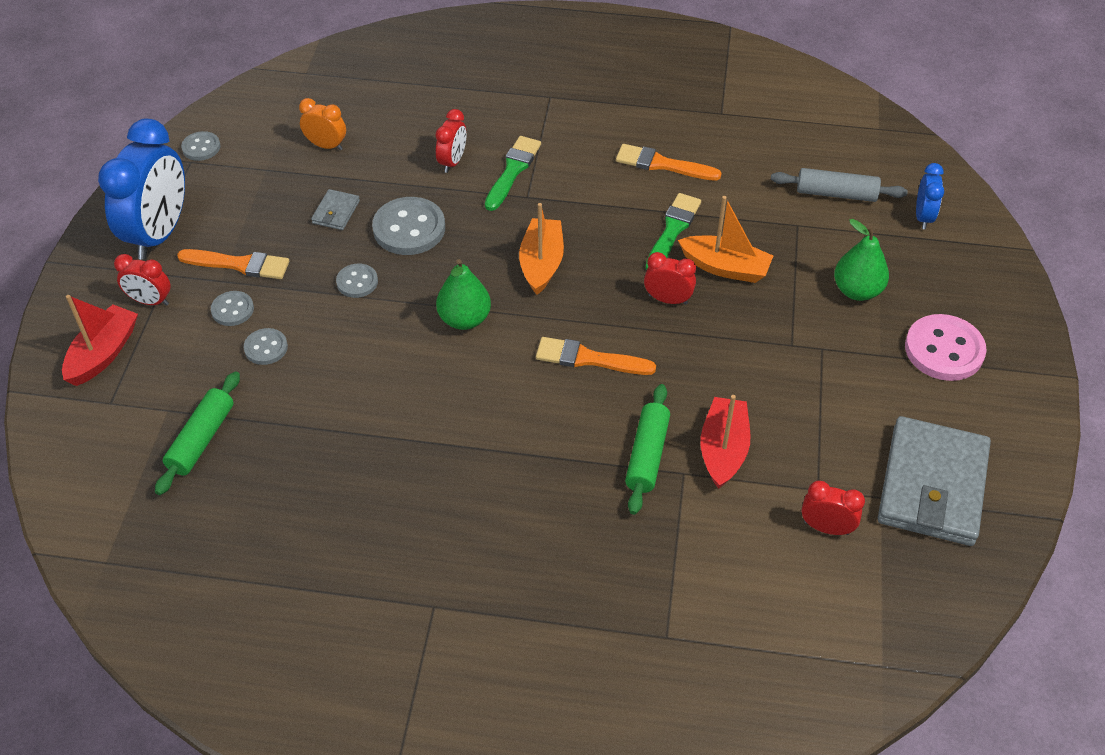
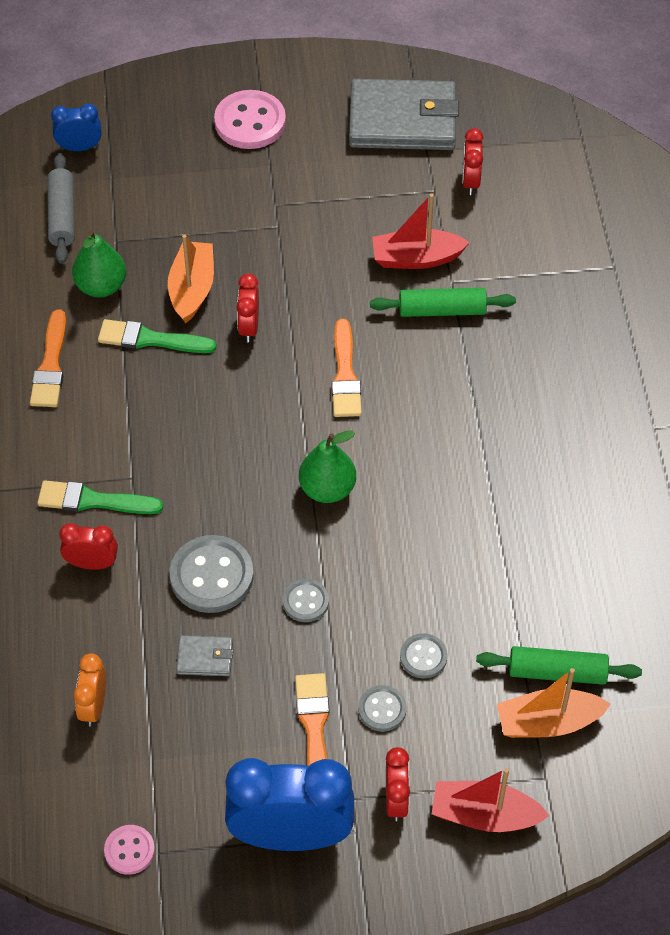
camera: 105 degrees left, 5 degrees up
(201, 147) = (129, 850): grey button -> pink button
(541, 263) = (230, 441): orange boat -> orange boat (548, 722)
(857, 290) = (194, 187): green pear -> green pear (101, 286)

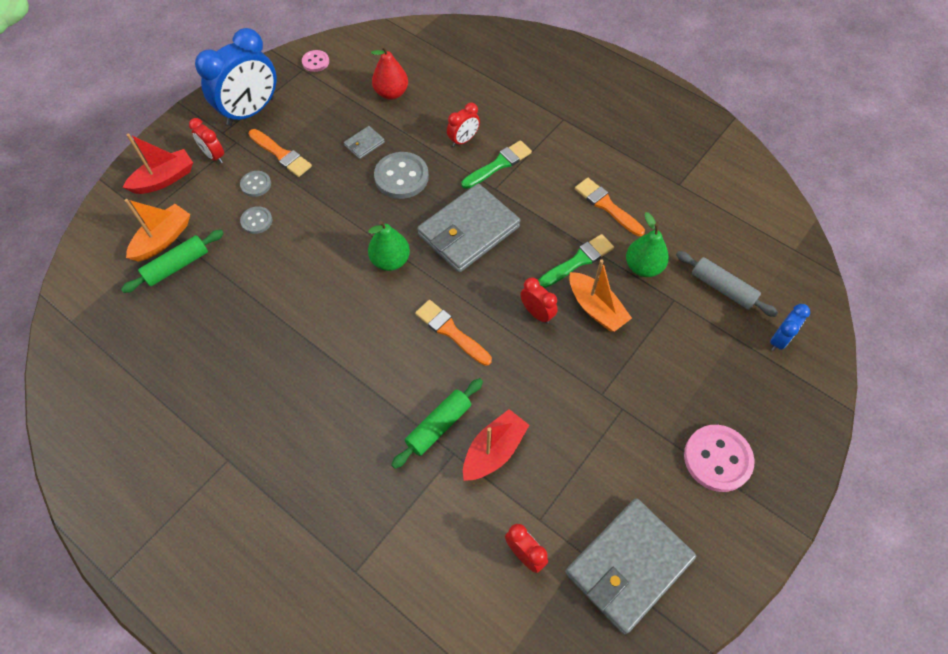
camera: 135 degrees right, 5 degrees up
(94, 706) = (391, 93): orange clock -> red pear
(215, 454) = (468, 231): none -> grey wallet
(305, 601) = (342, 201): grey button -> none

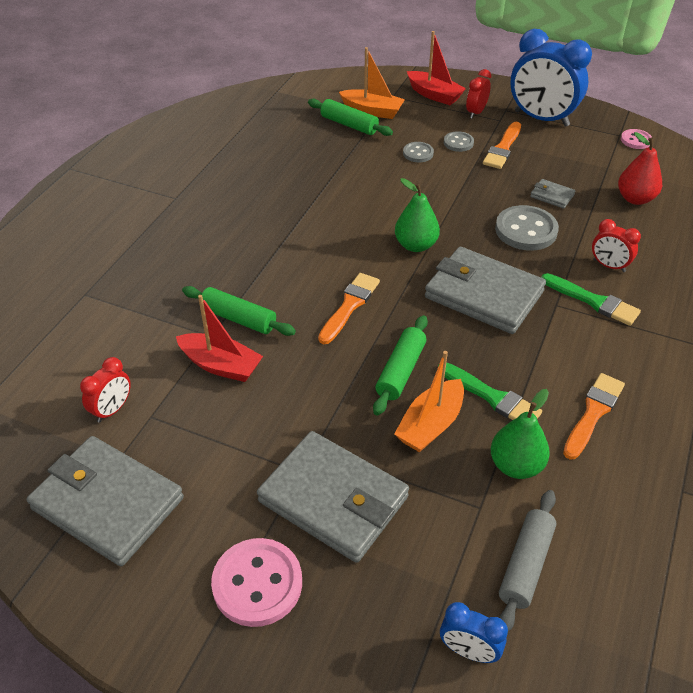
camera: 75 degrees right, 15 degrees down
(537, 313) = (400, 371): red clock -> green rolling pin
(652, 391) = (333, 499): none -> grey wallet

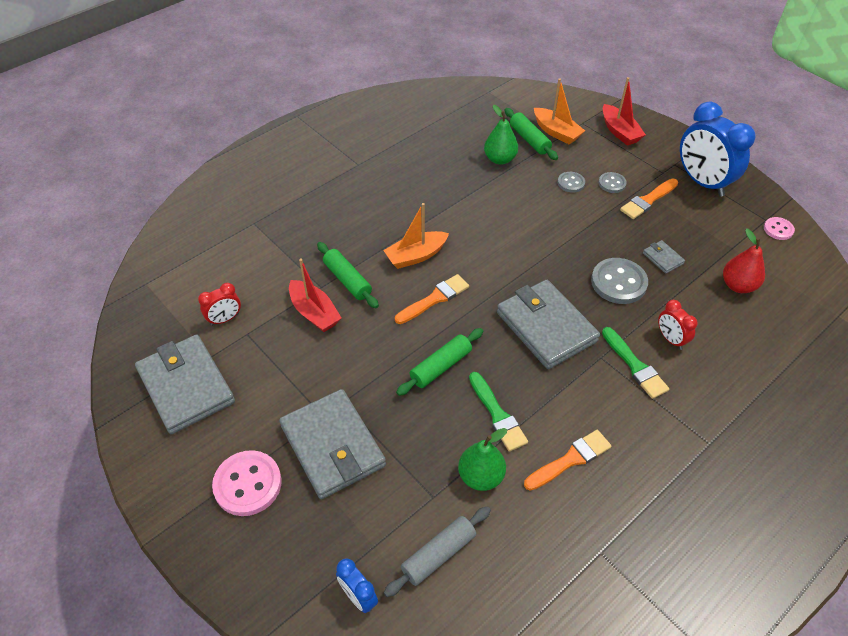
camera: 25 degrees right, 5 degrees up
(416, 245) = (517, 265): green pear -> green pear (500, 159)
(430, 425) = (436, 418): orange boat -> orange boat (416, 256)
(476, 112) = (646, 159): red clock -> none

